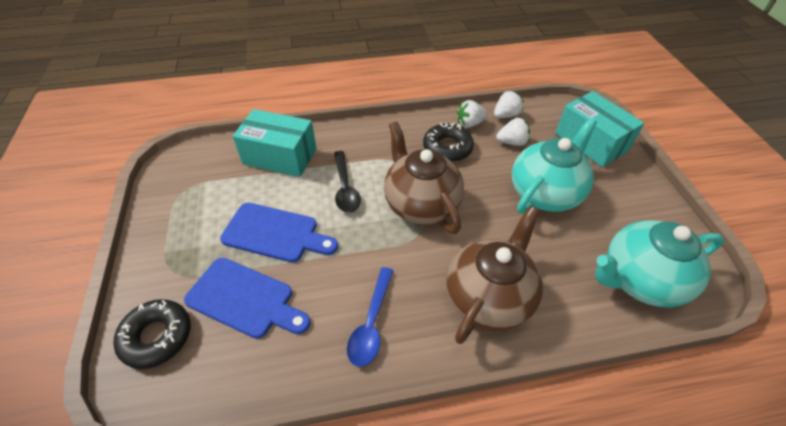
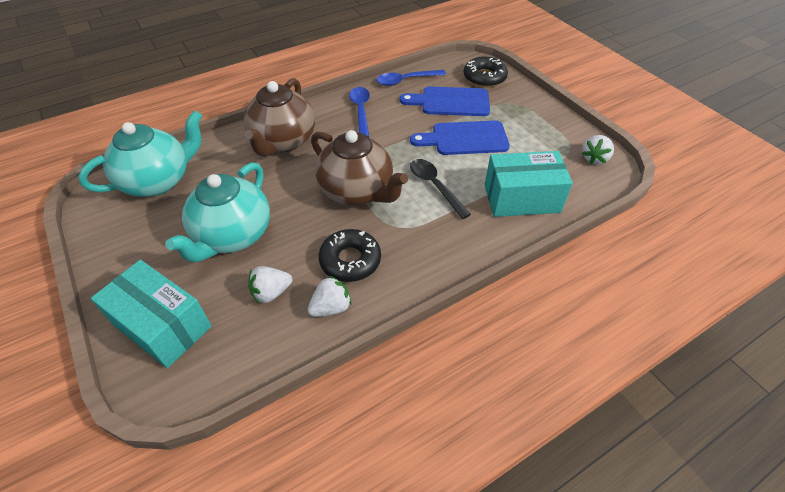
camera: 160 degrees right, 0 degrees up
(273, 373) = (406, 80): none -> blue spoon
(506, 115) = (282, 340): white strawberry -> white strawberry (594, 158)

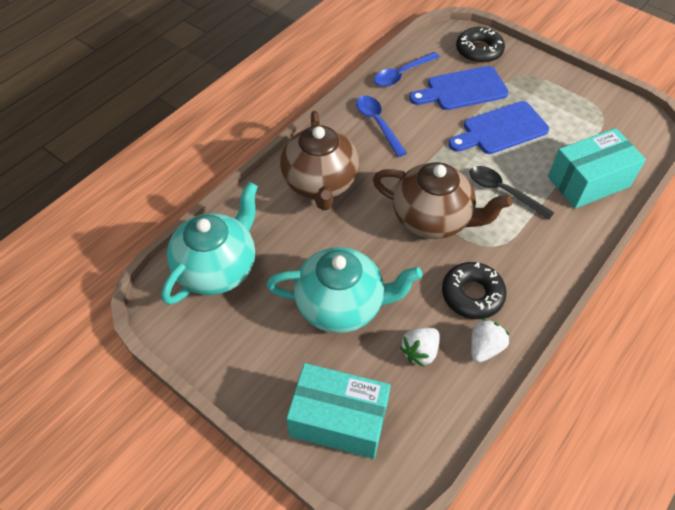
camera: 20 degrees left, 5 degrees up
(233, 235) = (341, 305): turquoise teapot -> turquoise teapot turned 90 degrees counterclockwise
(594, 158) = (629, 119): white strawberry -> none

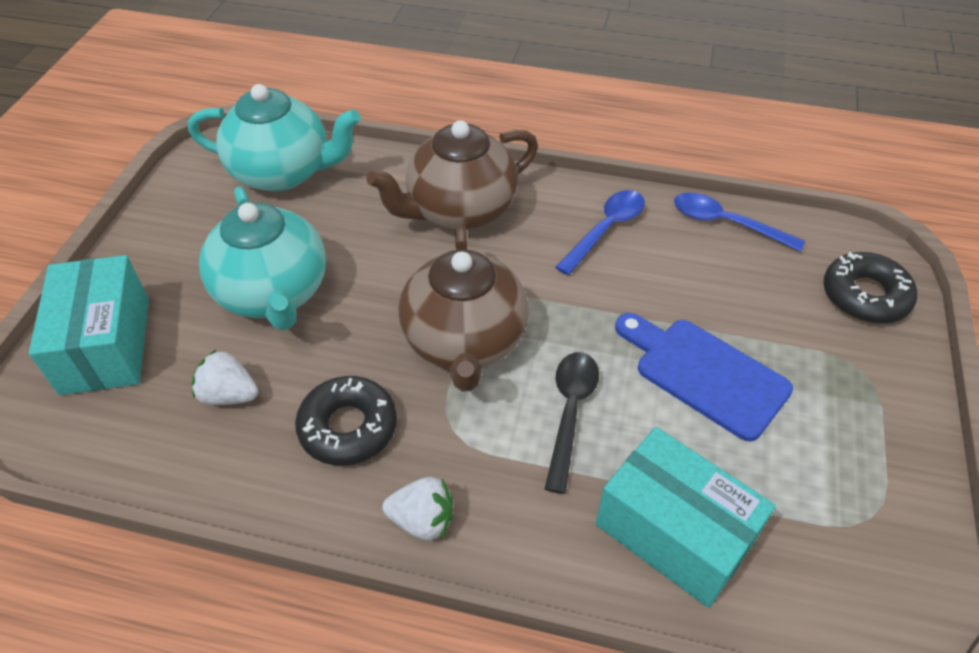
camera: 65 degrees right, 5 degrees down
(462, 89) = (755, 301): blue cutting board -> none
(484, 347) = (260, 468): white strawberry -> white strawberry (422, 520)

